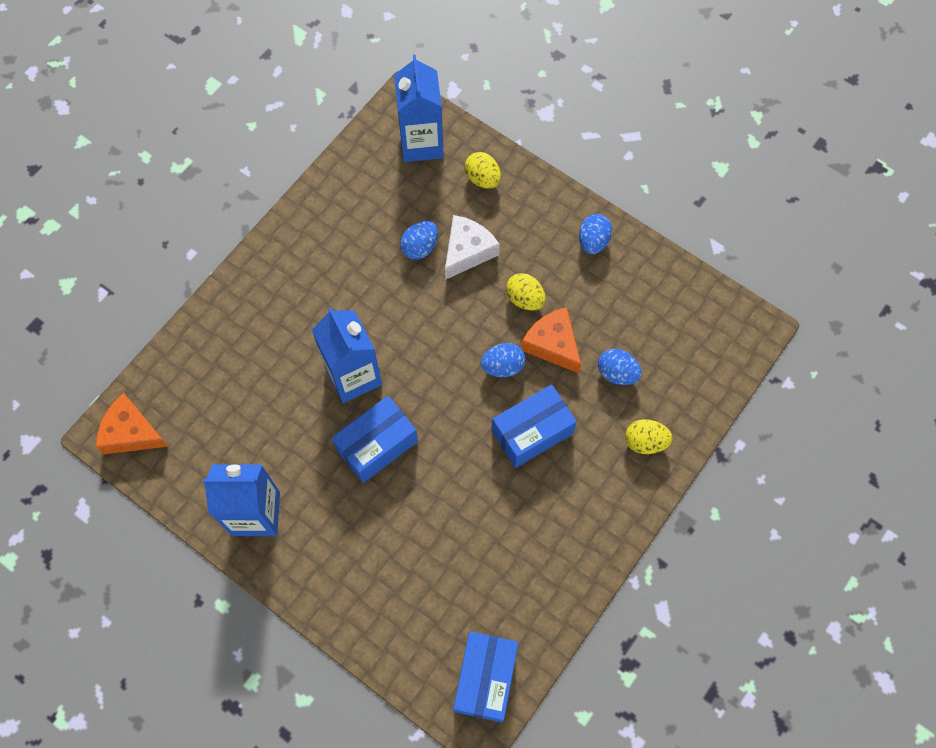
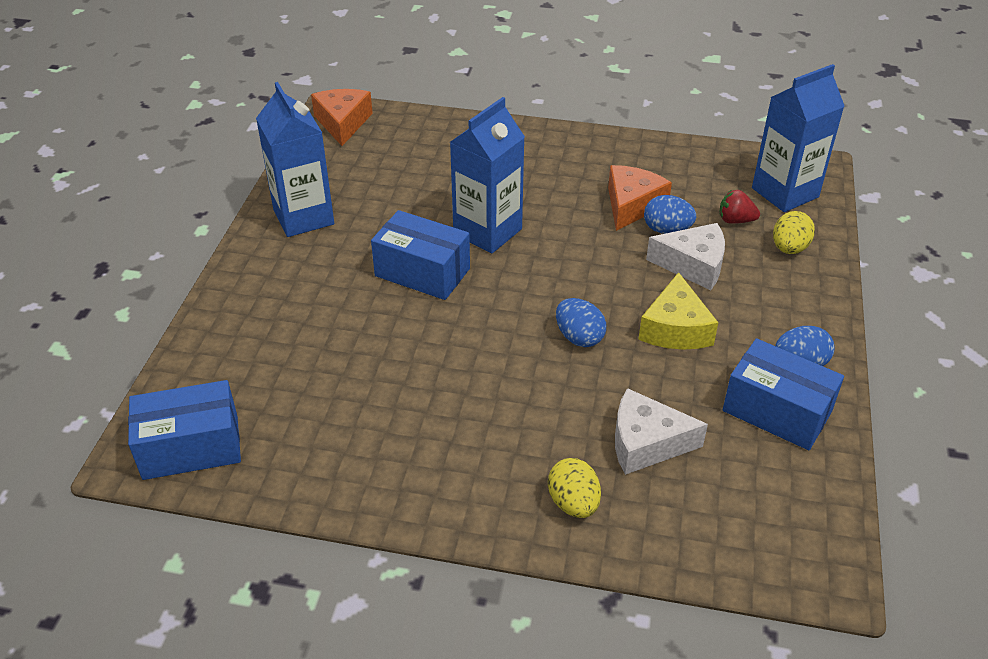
camera: 65 degrees right, 25 degrees down
(434, 195) = (735, 220): none -> red strawberry
(525, 299) = (675, 328): yellow egg -> yellow cheese
(532, 432) = (515, 389): blue box -> blue box (777, 411)
(552, 344) = (638, 371): orange cheese -> orange cheese (632, 205)
(617, 373) = (646, 443): blue egg -> white cheese

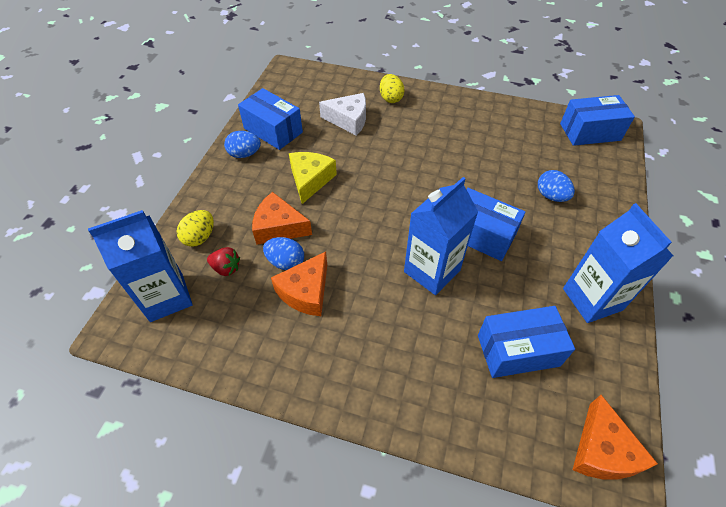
camera: 175 degrees left, 10 degrees up
(399, 174) = (518, 350): none -> blue box
(579, 337) = (373, 178): blue egg -> blue egg (551, 196)
(693, 265) = (279, 227): white cheese -> orange cheese

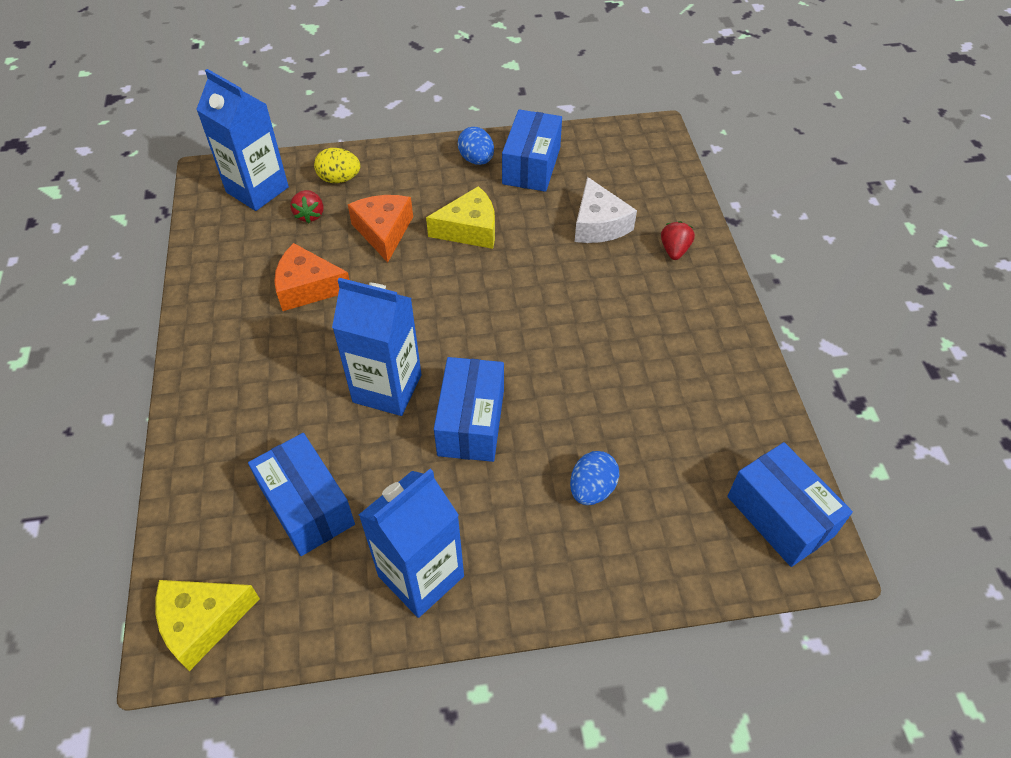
camera: 65 degrees right, 0 degrees up
(286, 262) = (339, 256): blue egg -> none
(391, 98) = (674, 250): yellow egg -> red strawberry
(602, 450) = (202, 622): orange cheese -> yellow cheese

